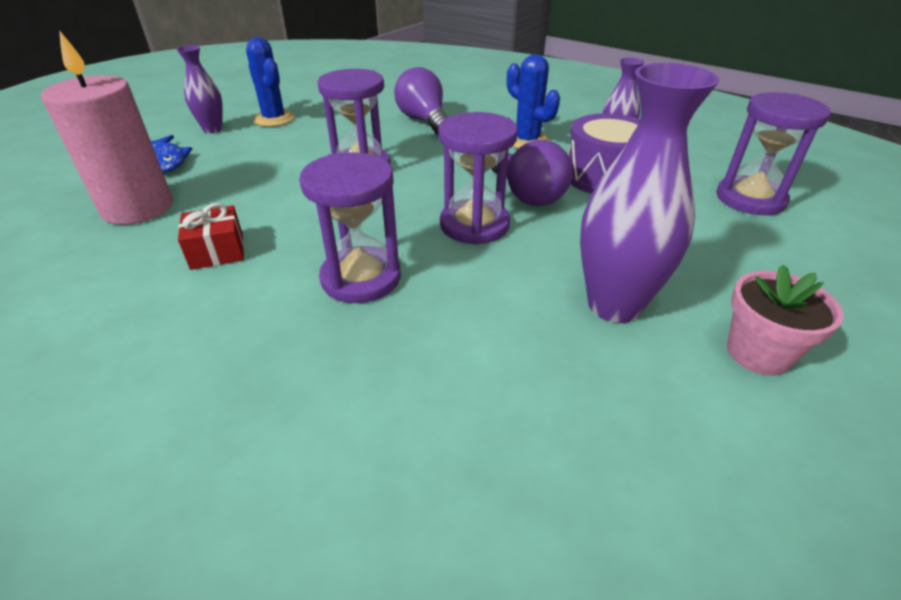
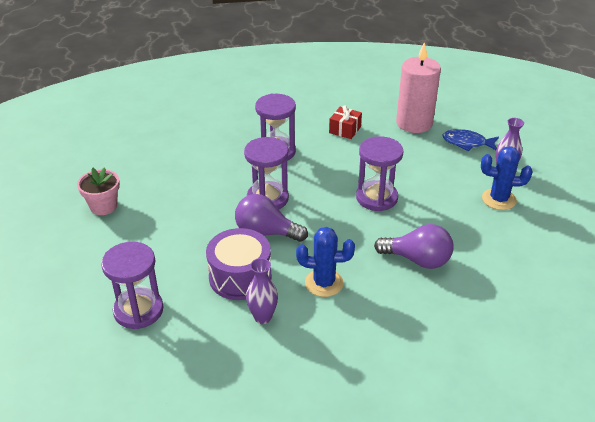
camera: 135 degrees right, 0 degrees up
(614, 305) = (169, 195): purple vase -> none

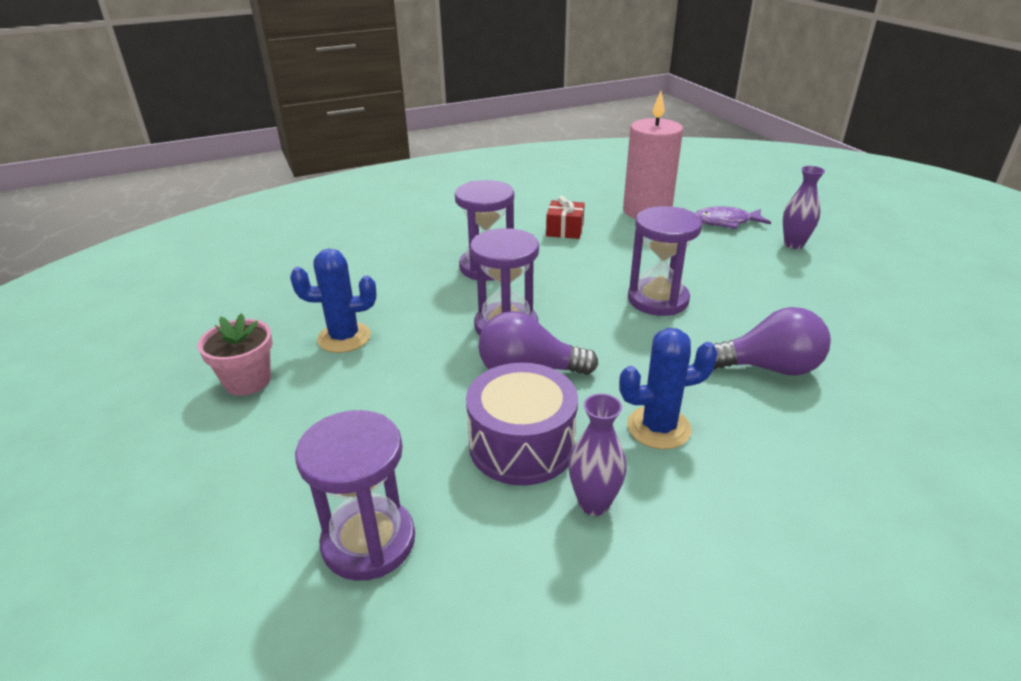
camera: 15 degrees left, 5 degrees down
(467, 143) = (726, 222): blue fish -> purple fish
(499, 199) = (813, 276): blue cactus -> blue cactus (344, 337)

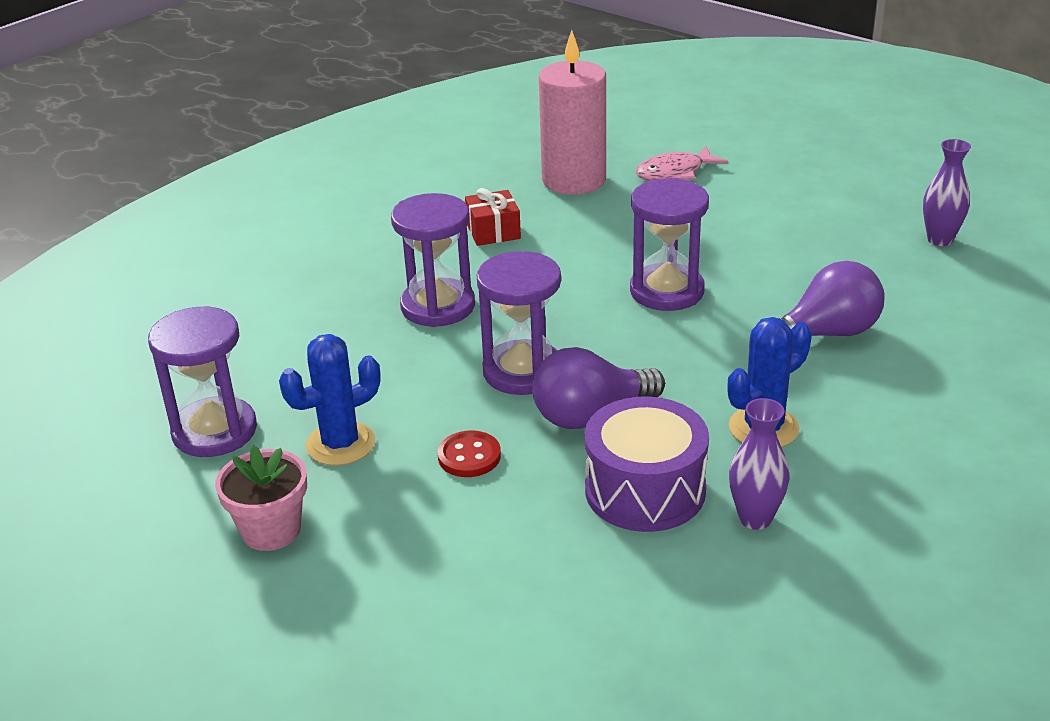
camera: 25 degrees left, 0 degrees up
(368, 541) = (571, 630): purple hourglass -> purple hourglass (214, 431)
(417, 374) = (469, 456): none -> red button
(726, 222) = (675, 172): purple fish -> pink fish
(793, 244) = (765, 183): purple vase -> purple vase (940, 240)

